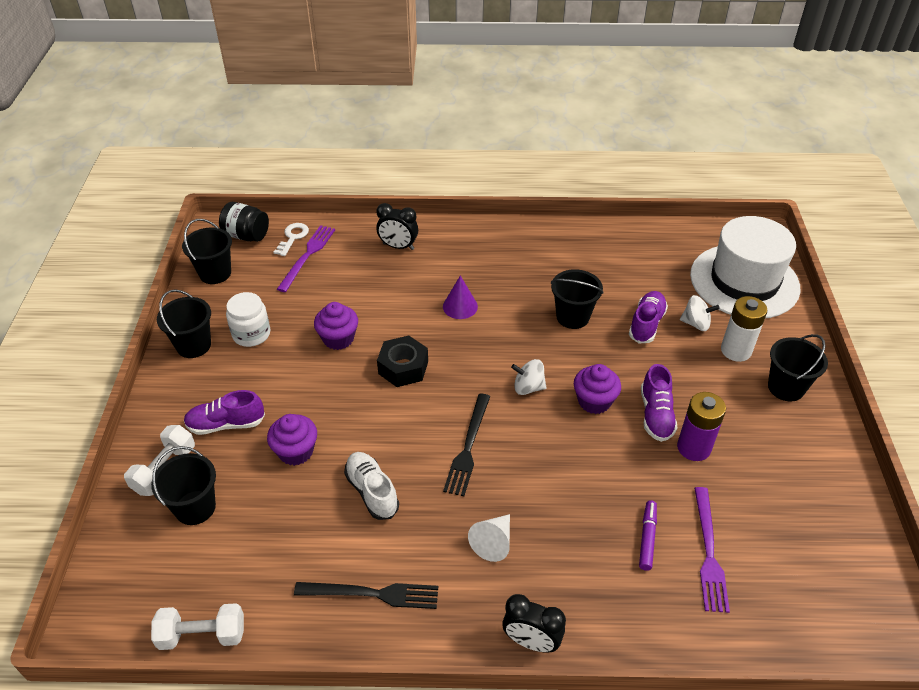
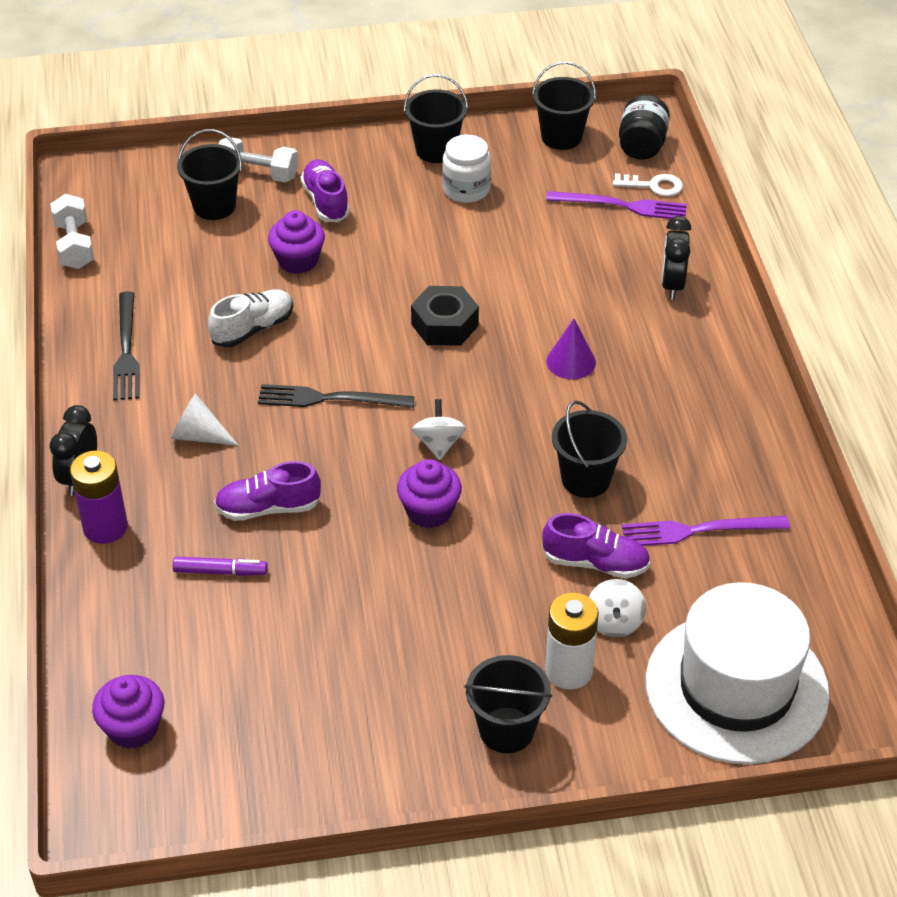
camera: 80 degrees right, 0 degrees up
(338, 338) = (479, 261): purple cupcake -> purple cupcake (133, 728)
(656, 415) = (419, 577): purple shoe -> purple shoe (268, 508)
(693, 448) = (369, 618): purple battery -> purple battery (105, 527)
(709, 553) = (206, 631): purple fork -> purple fork (698, 530)

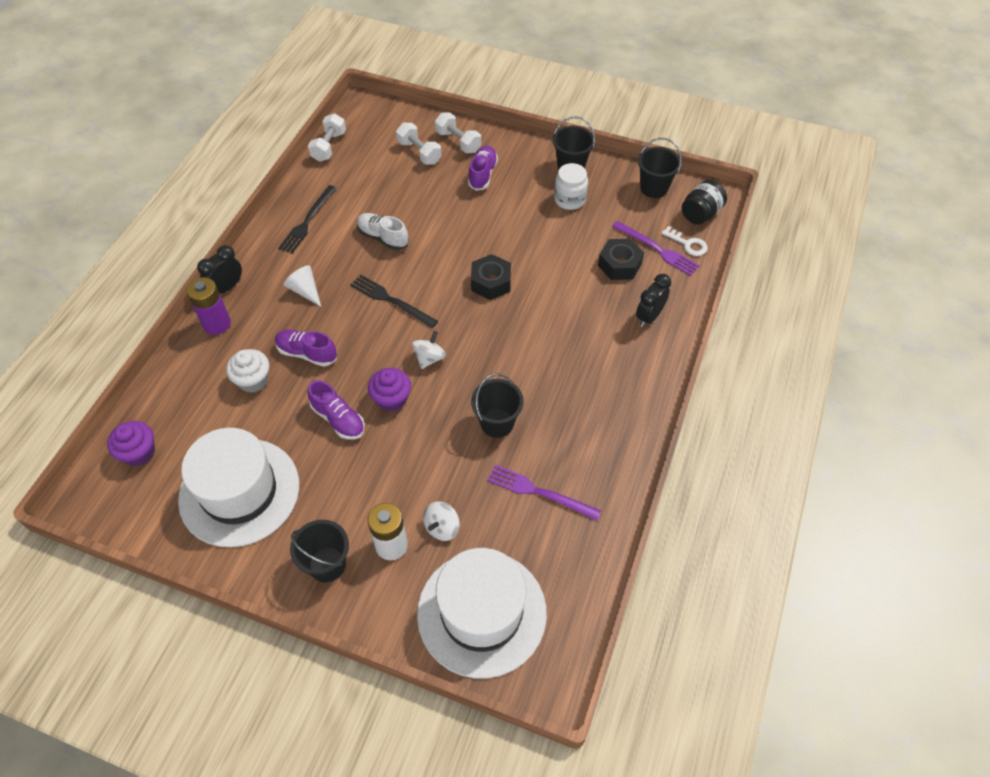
camera: 30 degrees right, 10 degrees up
(214, 206) = (419, 152): black bucket -> white dumbbell
(220, 571) = (253, 380): purple marker -> white cupcake
(253, 329) = (383, 237): white shoe -> white shoe turned 135 degrees counterclockwise
(298, 261) = (439, 205): purple cupcake -> none
(318, 706) = (239, 492): none -> white hat
(571, 362) = (547, 340): purple cone -> none
(590, 241) = (619, 264): none -> black nut
(595, 563) = (461, 482): purple shoe -> purple shoe (338, 419)

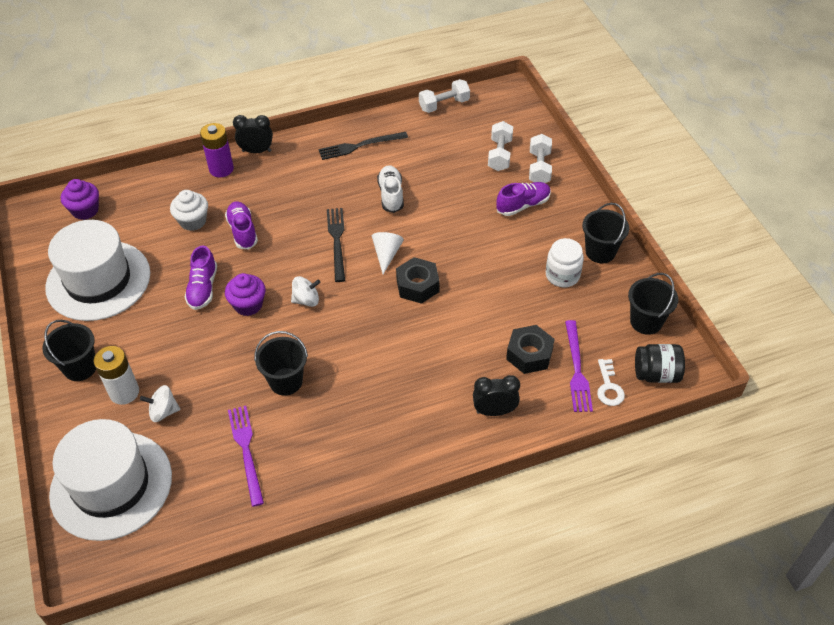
camera: 50 degrees right, 5 degrees down
(305, 290) = (296, 190): white cone -> white cone (386, 254)

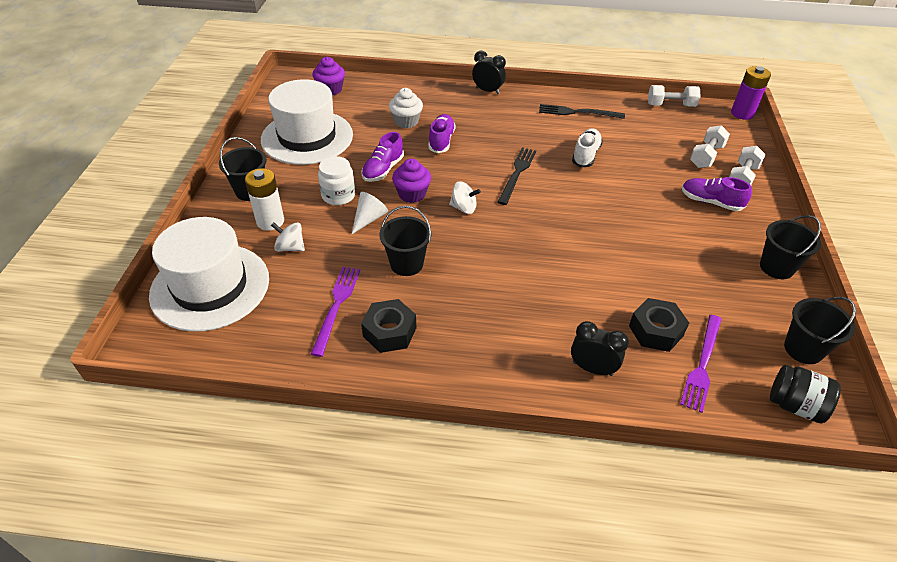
camera: 25 degrees right, 5 degrees down
(221, 169) = (451, 94): purple battery -> purple battery (742, 113)
(386, 254) = (556, 198): white cone -> white cone (369, 219)
(417, 286) = (572, 232): black nut -> black nut (389, 332)
(523, 205) = (710, 202): purple shoe -> purple shoe turned 150 degrees counterclockwise
(562, 275) = (725, 273): white jar -> white jar (338, 195)
(609, 387) = (732, 396): white key -> none

